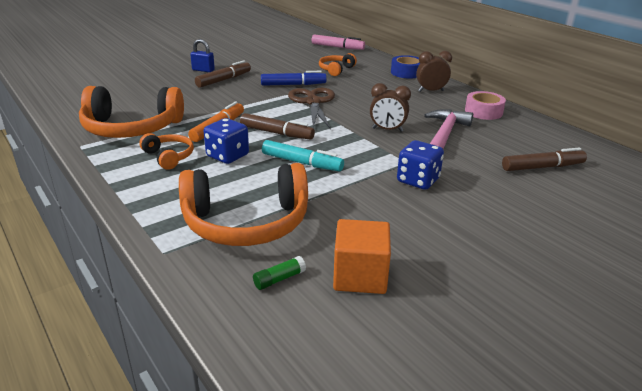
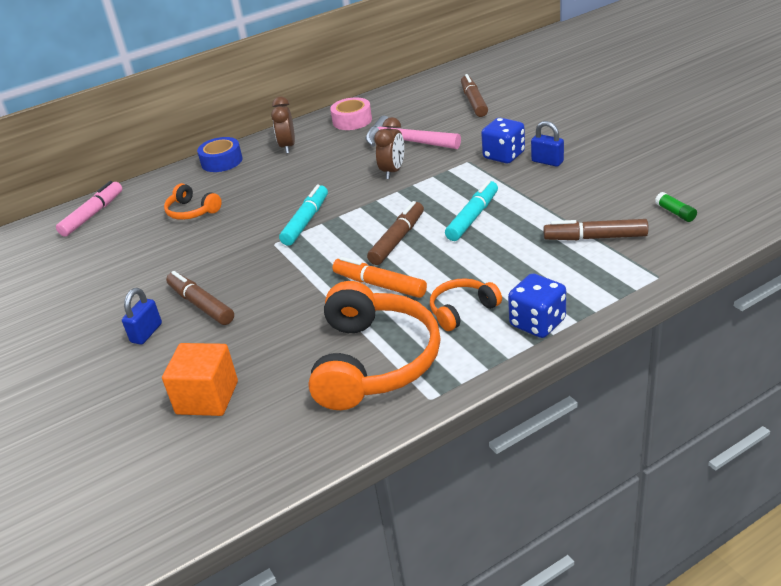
camera: 80 degrees left, 5 degrees up
(227, 156) = (458, 267): blue dice -> blue dice (537, 323)
(246, 222) = (595, 238): orange headphones -> brown marker
(293, 85) = (240, 241): blue marker -> none
(313, 102) = (306, 221): brown scissors -> turquoise marker
(360, 276) = (658, 179): orange cube -> orange cube (207, 397)
(405, 204) = (547, 161): none -> blue padlock

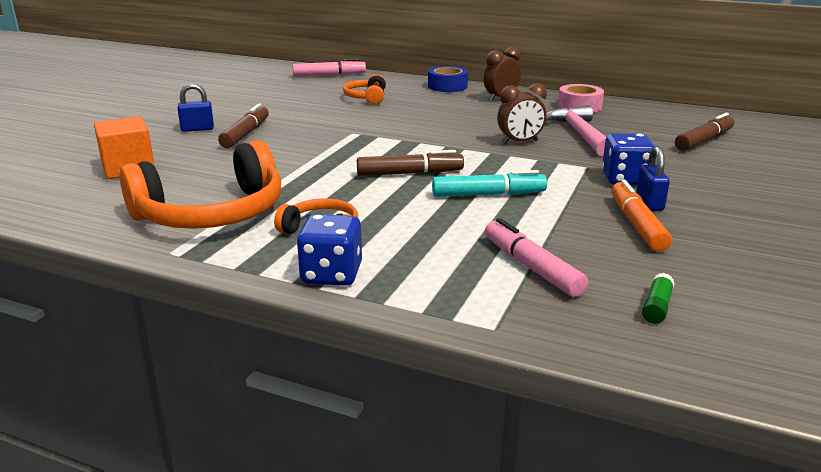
camera: 50 degrees right, 10 degrees down
(306, 221) = (396, 134): turquoise marker -> none
(380, 285) = (330, 185): orange marker -> orange marker (637, 225)
(595, 238) = (532, 267): brown marker -> pink marker

